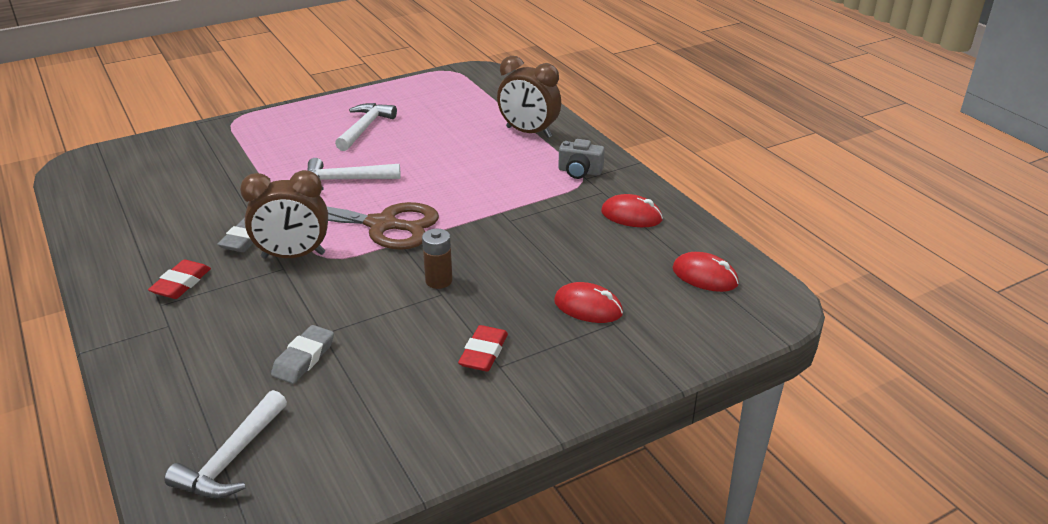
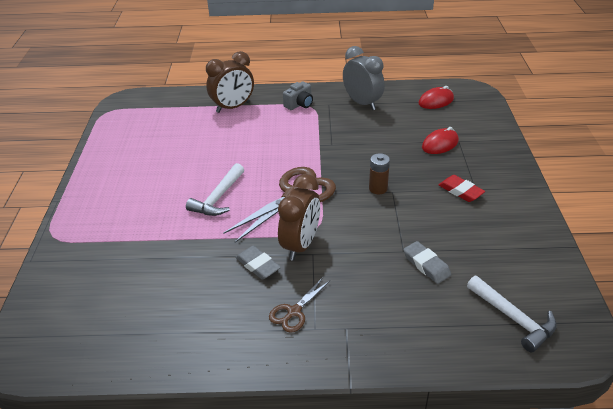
camera: 60 degrees left, 5 degrees up
(181, 283) = (294, 312): red eraser -> brown scissors
(365, 128) = (149, 171): white hammer -> none
(631, 216) = (362, 103): red mouse -> grey clock

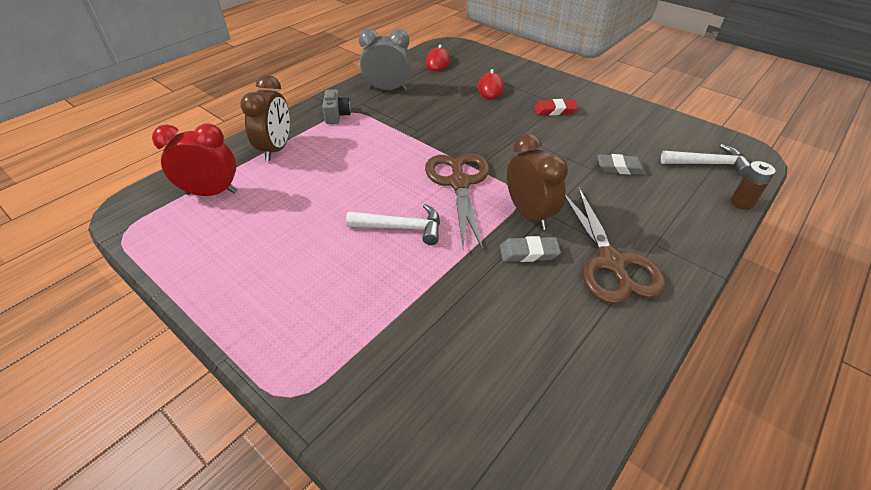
camera: 50 degrees left, 5 degrees up
(167, 114) = (212, 193): none -> red clock
(218, 198) = (401, 228): white hammer -> white hammer turned 60 degrees counterclockwise
(294, 312) = (611, 262): brown scissors -> brown scissors, size x1.97
(378, 188) = (506, 140): brown battery -> brown battery (741, 203)

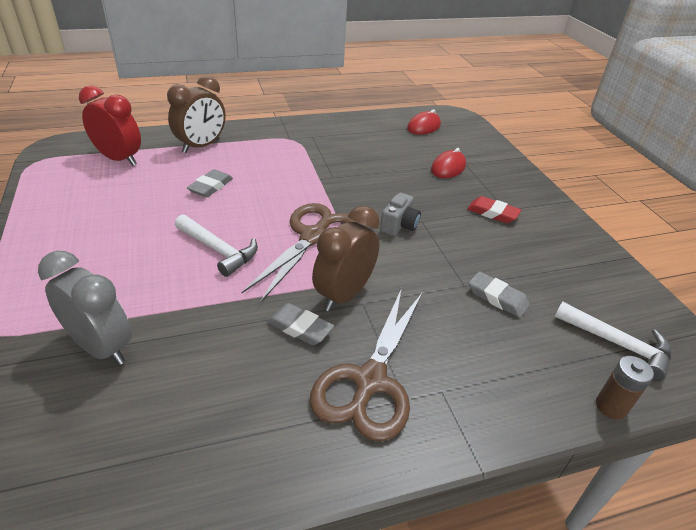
camera: 30 degrees right, 5 degrees down
(330, 180) = (210, 187): none -> grey eraser
(337, 115) = (279, 138): grey camera -> grey camera (399, 225)
(387, 89) = (348, 133): grey clock -> grey clock (102, 347)
(529, 214) = (344, 295): brown clock -> brown clock turned 150 degrees counterclockwise

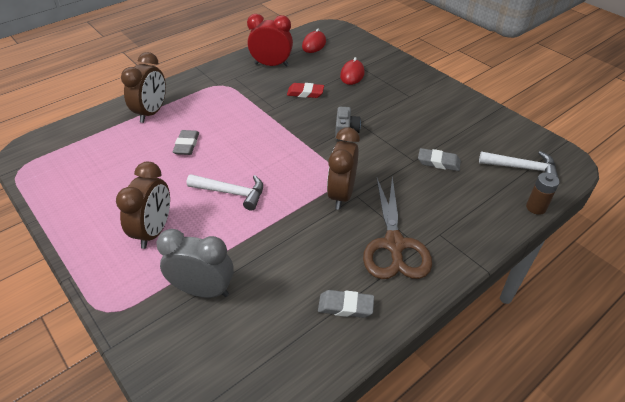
camera: 20 degrees left, 5 degrees up
(106, 263) = (154, 231): none -> brown clock
(119, 159) = (91, 145): red clock -> red clock (271, 65)
(300, 328) = (328, 227): grey eraser -> grey eraser (345, 306)
(313, 237) = (292, 160): brown scissors -> none
(492, 213) = (402, 102): red eraser -> red eraser (305, 93)

